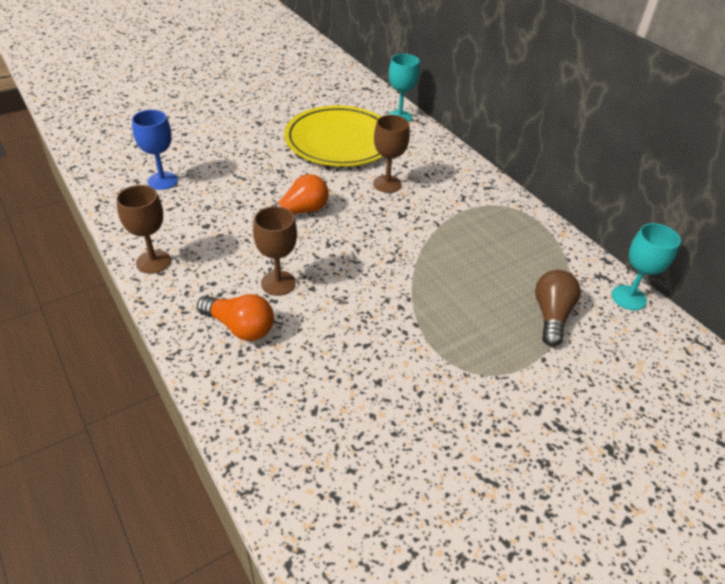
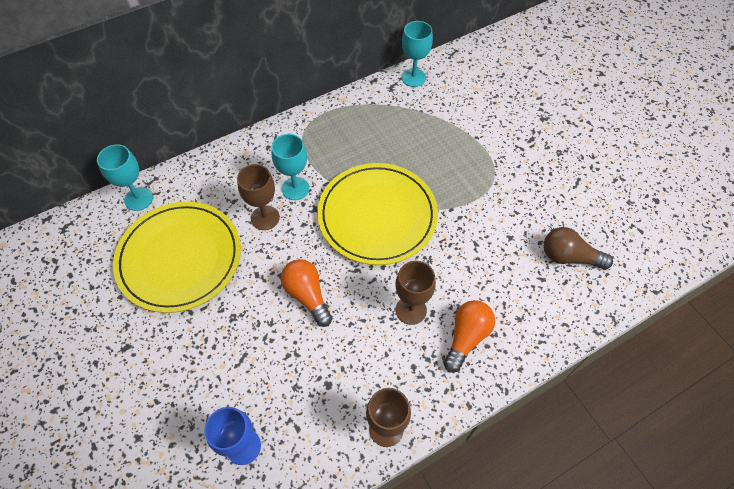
camera: 85 degrees left, 15 degrees up
(398, 260) = (377, 216): none -> yellow plate
(425, 202) = (295, 188): none -> turquoise goblet
(551, 315) = (435, 125): brown light bulb -> brown light bulb (569, 257)

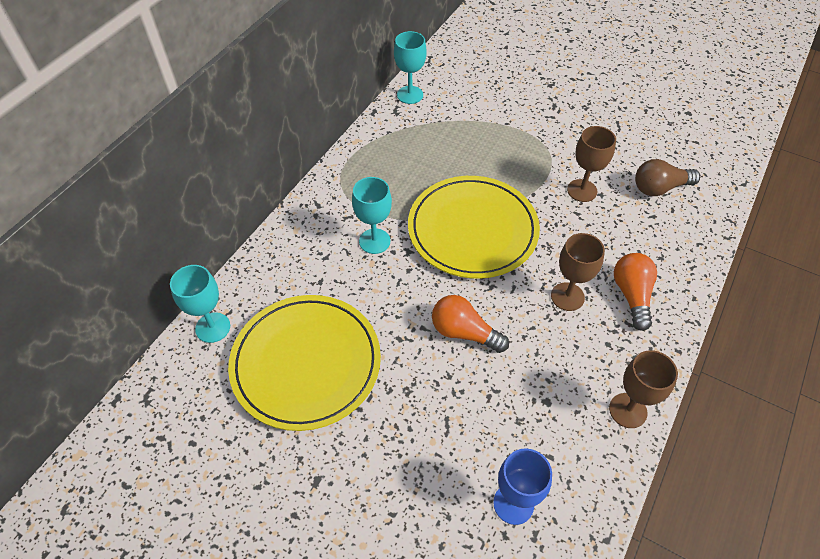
camera: 30 degrees left, 5 degrees down
(265, 218) = (365, 282): brown goblet -> brown goblet (582, 190)

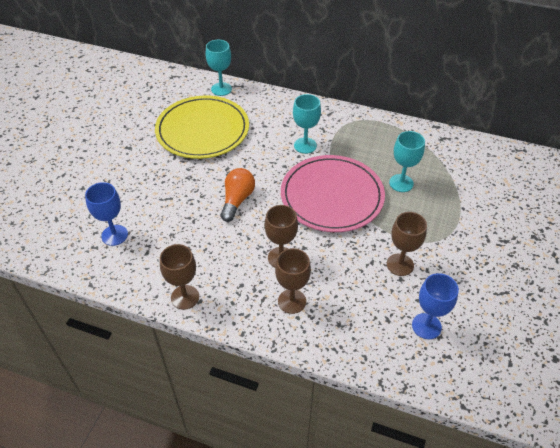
camera: 80 degrees right, 5 degrees down
(410, 95) = (467, 144): turquoise goblet -> turquoise goblet (401, 183)
(472, 230) = (332, 196): yellow plate -> pink plate
(632, 295) = (292, 301): orange light bulb -> brown goblet
(659, 188) = (426, 326): brown light bulb -> blue goblet

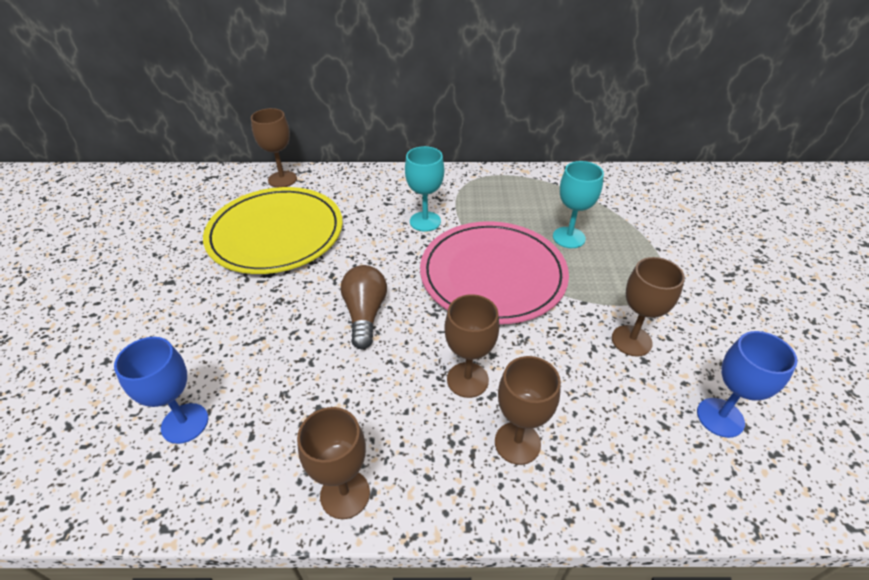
camera: 20 degrees left, 5 degrees down
(221, 89) = (282, 179): turquoise goblet -> brown goblet
(237, 200) = (365, 314): orange light bulb -> brown light bulb

